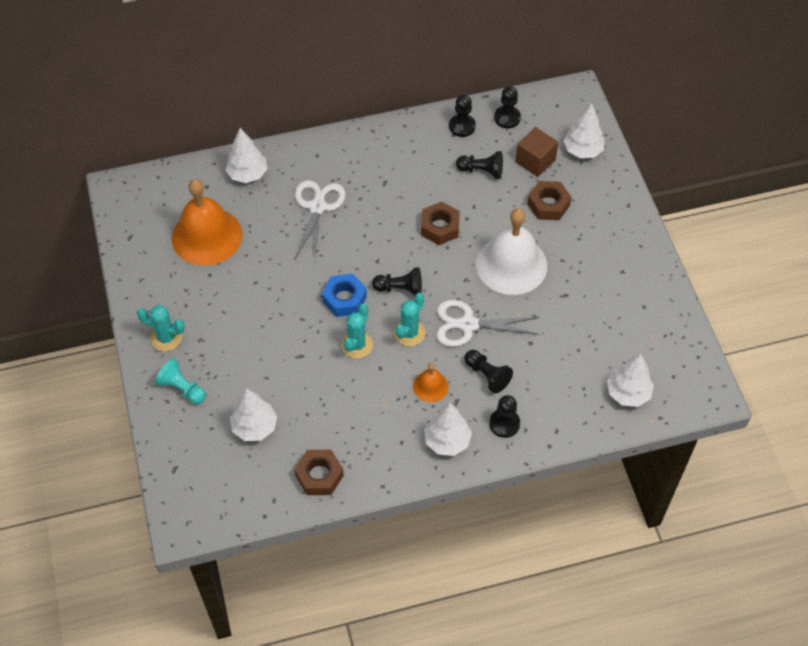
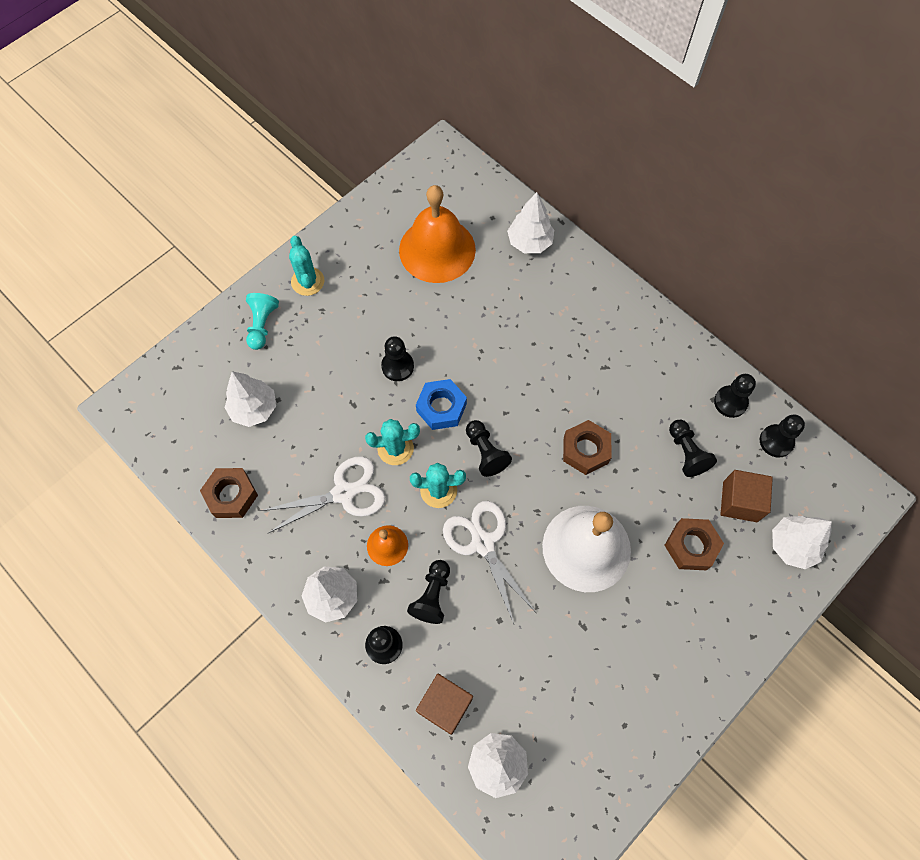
camera: 60 degrees right, 10 degrees up
(289, 311) = (397, 366): none -> black pawn
(317, 207) = (533, 323): white scissors -> white scissors (344, 493)
(570, 405) = (445, 705): none -> brown cube

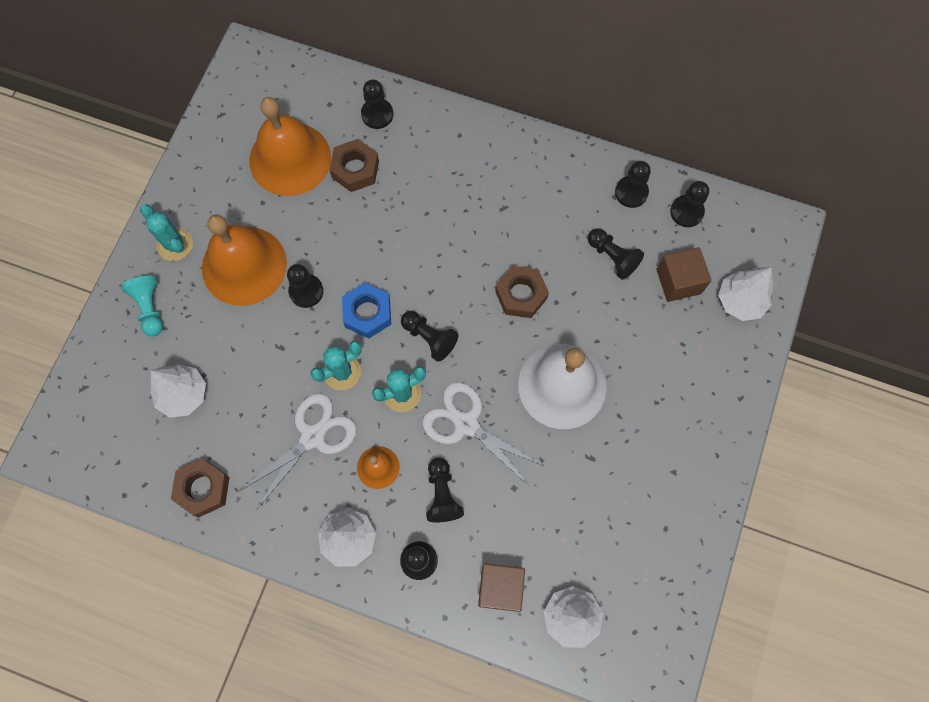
camera: 25 degrees left, 5 degrees up
(356, 322) = (244, 265): none -> orange bell
(529, 242) = (377, 114): white tree -> black pawn
(691, 546) = (653, 342): brown nut -> brown nut (355, 169)

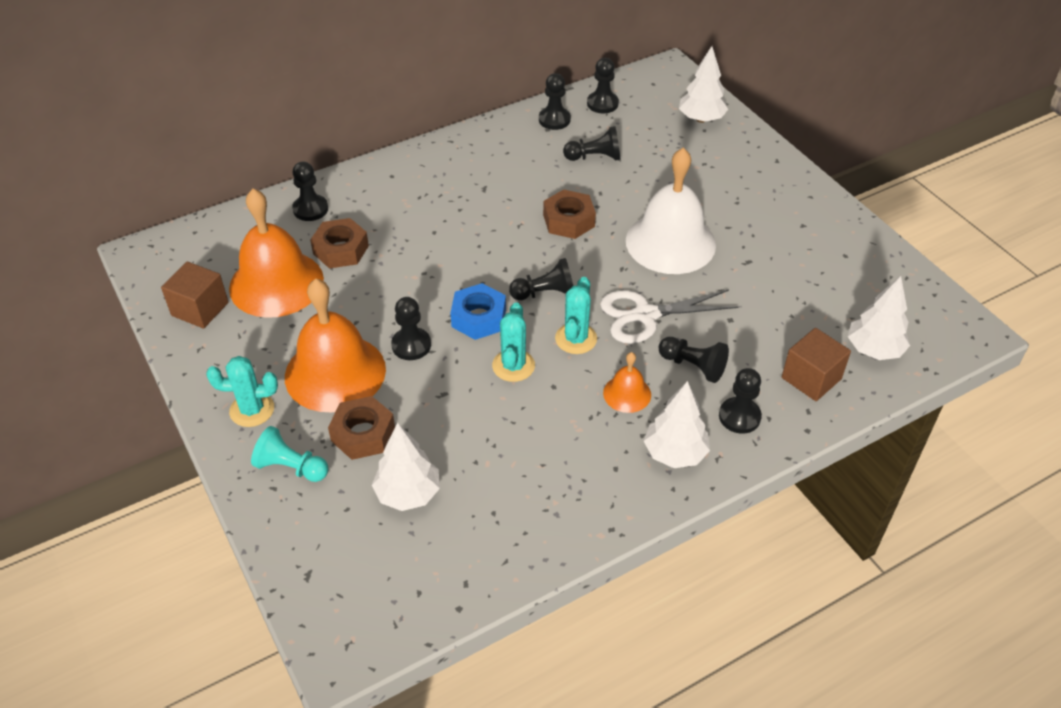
camera: 50 degrees left, 25 degrees down
(203, 489) = (519, 535): brown nut -> brown nut (363, 434)
(313, 437) = (552, 421): white scissors -> none
(678, 281) = (652, 137): brown cube -> brown cube (200, 309)

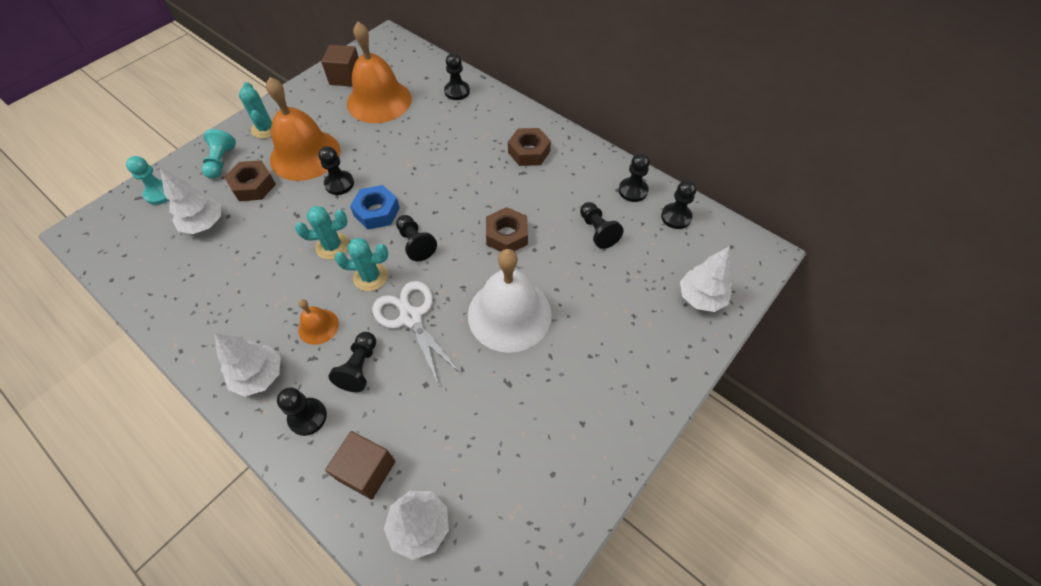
camera: 70 degrees right, 10 degrees up
(315, 545) = (160, 193): none -> turquoise pawn
(341, 250) = (422, 119): brown nut -> brown nut (529, 152)

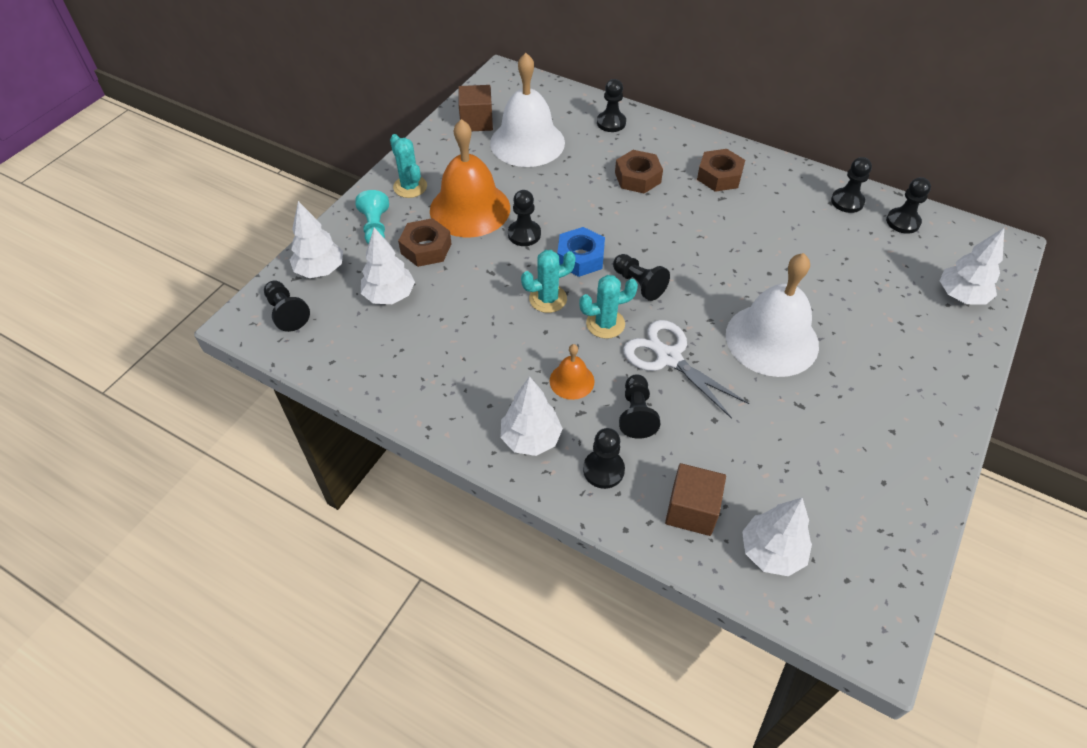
camera: 10 degrees left, 5 degrees down
(160, 193) = (320, 270): turquoise pawn -> white tree
(379, 101) = (527, 142): orange bell -> white bell
(507, 235) = (734, 263): brown nut -> brown nut (637, 178)
(597, 231) = (828, 246): black pawn -> black pawn (287, 313)

